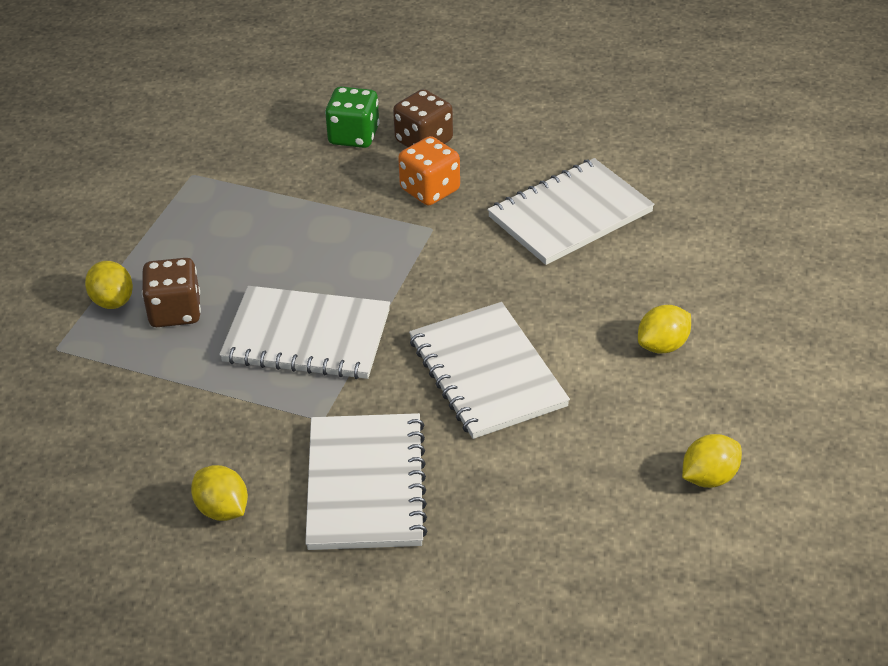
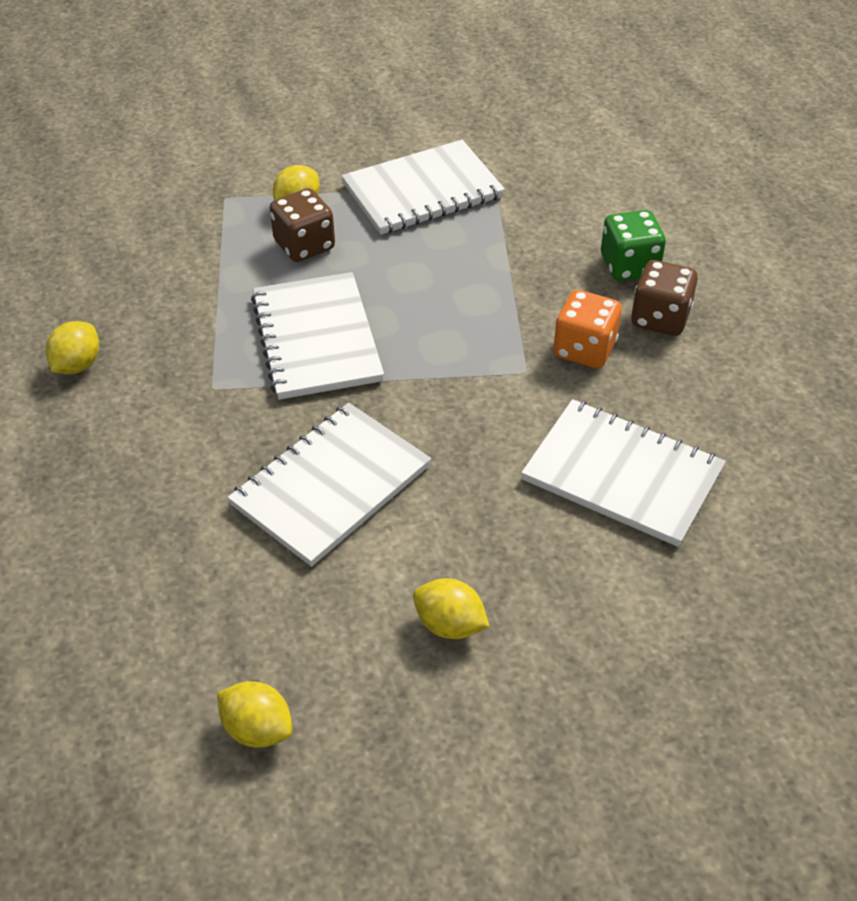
camera: 65 degrees right, 5 degrees up
(366, 484) = (141, 447): white notebook -> white notebook (422, 191)

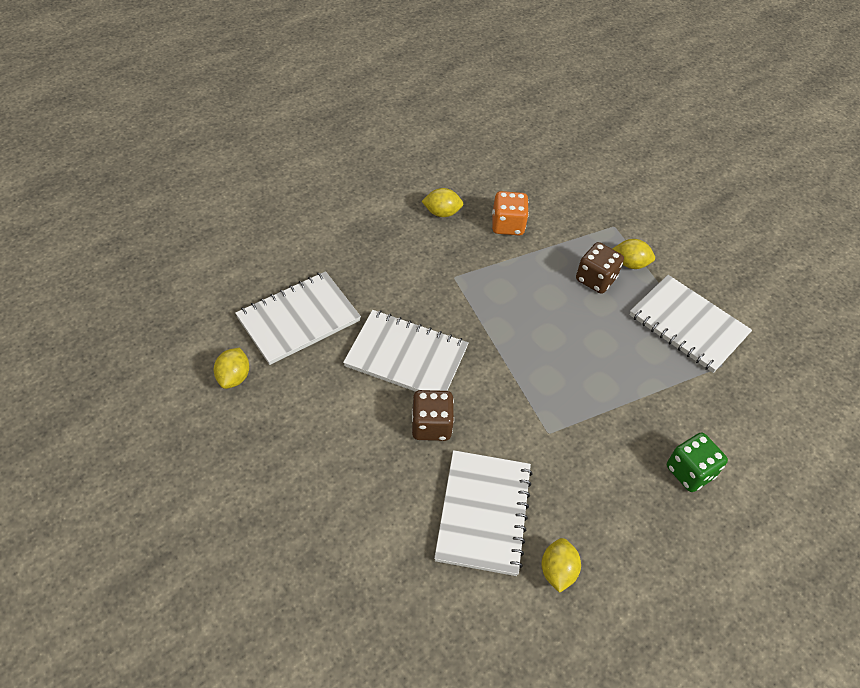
camera: 65 degrees right, 5 degrees up
(316, 339) = (518, 312): white notebook -> white notebook (298, 319)
(450, 625) = (328, 446): yellow lemon -> yellow lemon (557, 571)
(584, 349) = (588, 463): orange dice -> orange dice (507, 225)
(660, 318) = (646, 505): brown dice -> brown dice (431, 425)

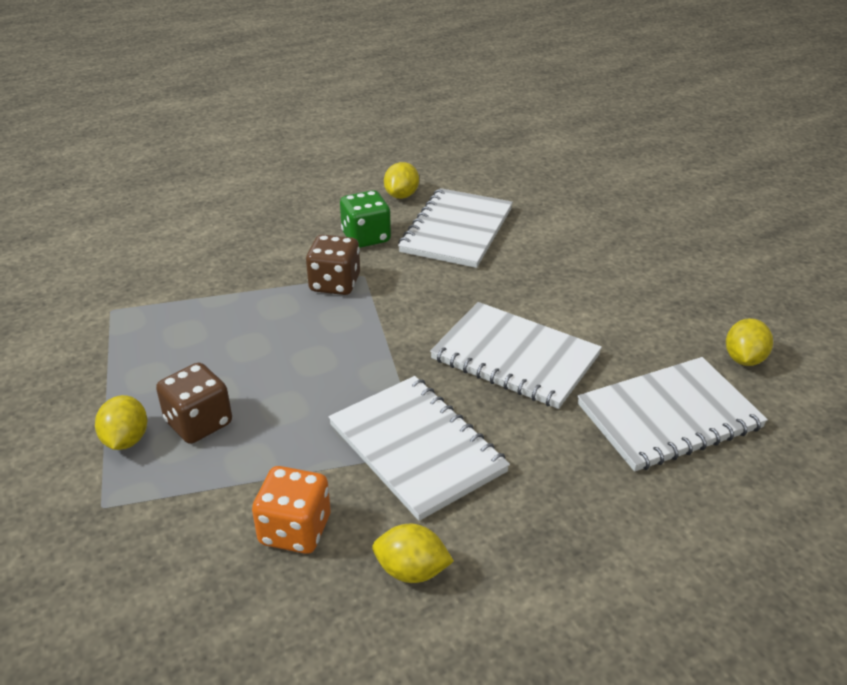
camera: 165 degrees left, 15 degrees down
(431, 425) = (495, 293): brown dice -> brown dice (335, 284)
(630, 263) = (126, 440): yellow lemon -> yellow lemon turned 60 degrees clockwise
(688, 325) = (113, 353): white notebook -> white notebook (417, 448)
(690, 472) = (232, 235): green dice -> green dice (366, 237)

